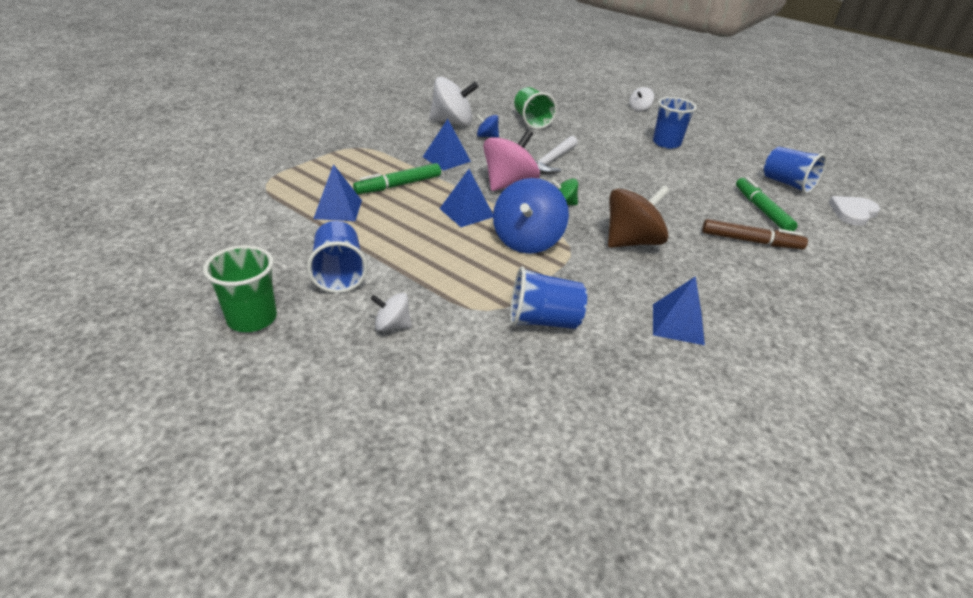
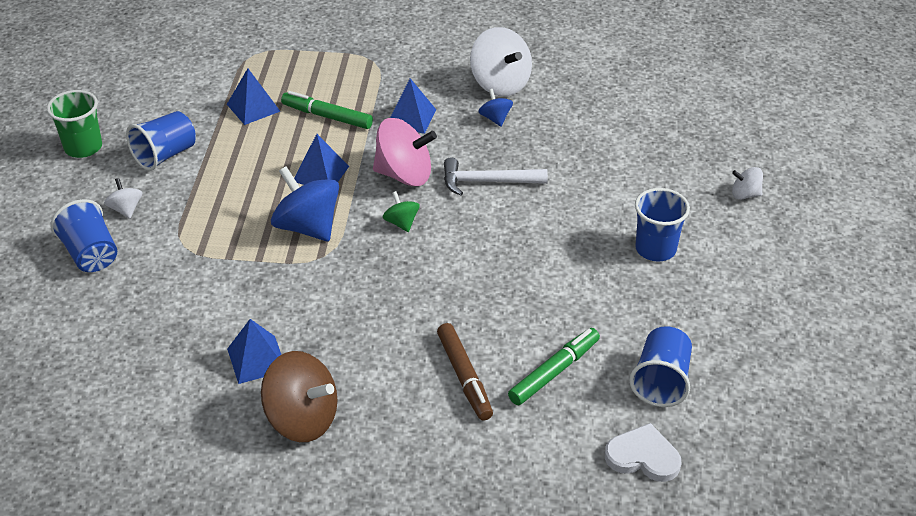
camera: 60 degrees right, 5 degrees up
(527, 241) = (307, 227): blue spinning top -> blue spinning top turned 60 degrees clockwise
(531, 121) = (578, 130): green cup -> none
(543, 320) = (194, 280): blue cup -> blue cup (91, 254)
(631, 241) = (373, 291): brown spinning top -> brown spinning top (302, 419)

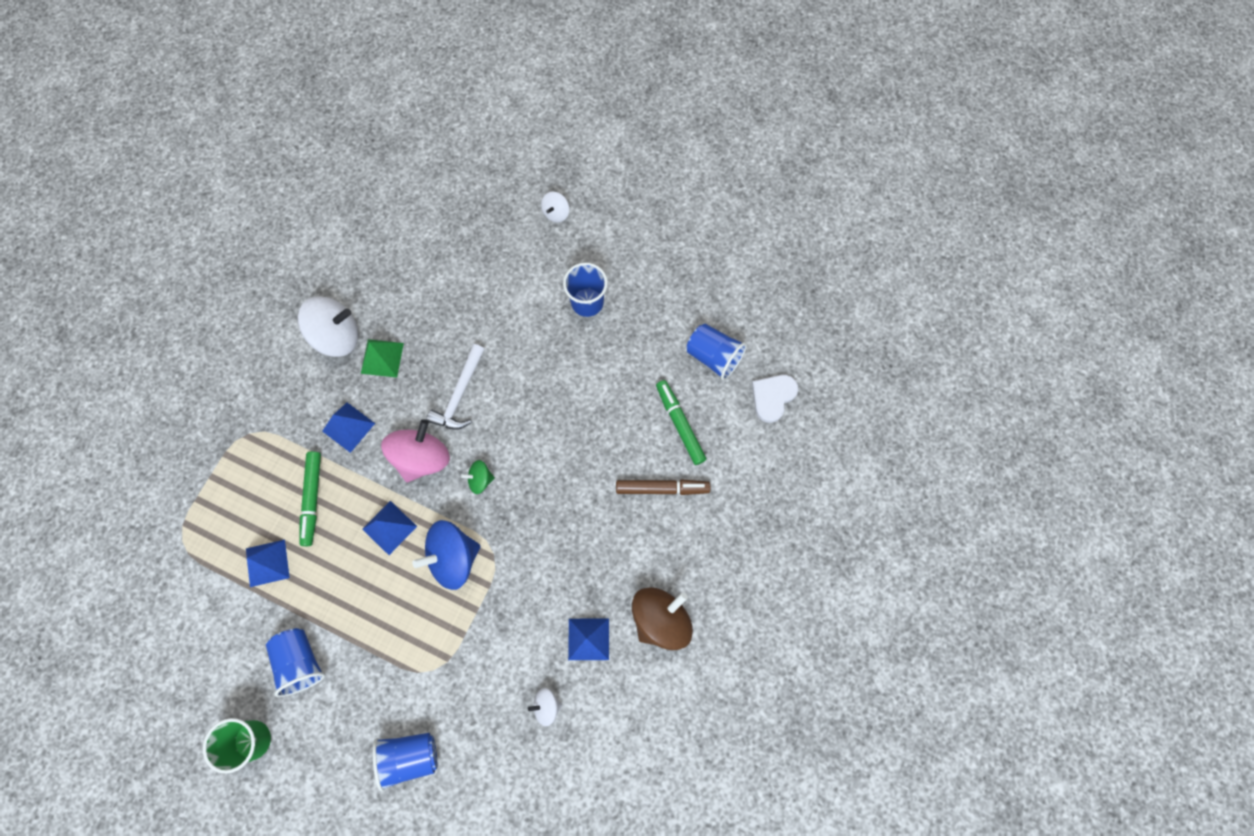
camera: 70 degrees left, 30 degrees up
(126, 209) = (362, 713): white spinning top -> white spinning top (546, 706)
(327, 116) = (312, 499): green marker -> green marker turned 45 degrees counterclockwise
(495, 118) = (382, 358): blue spinning top -> green pyramid

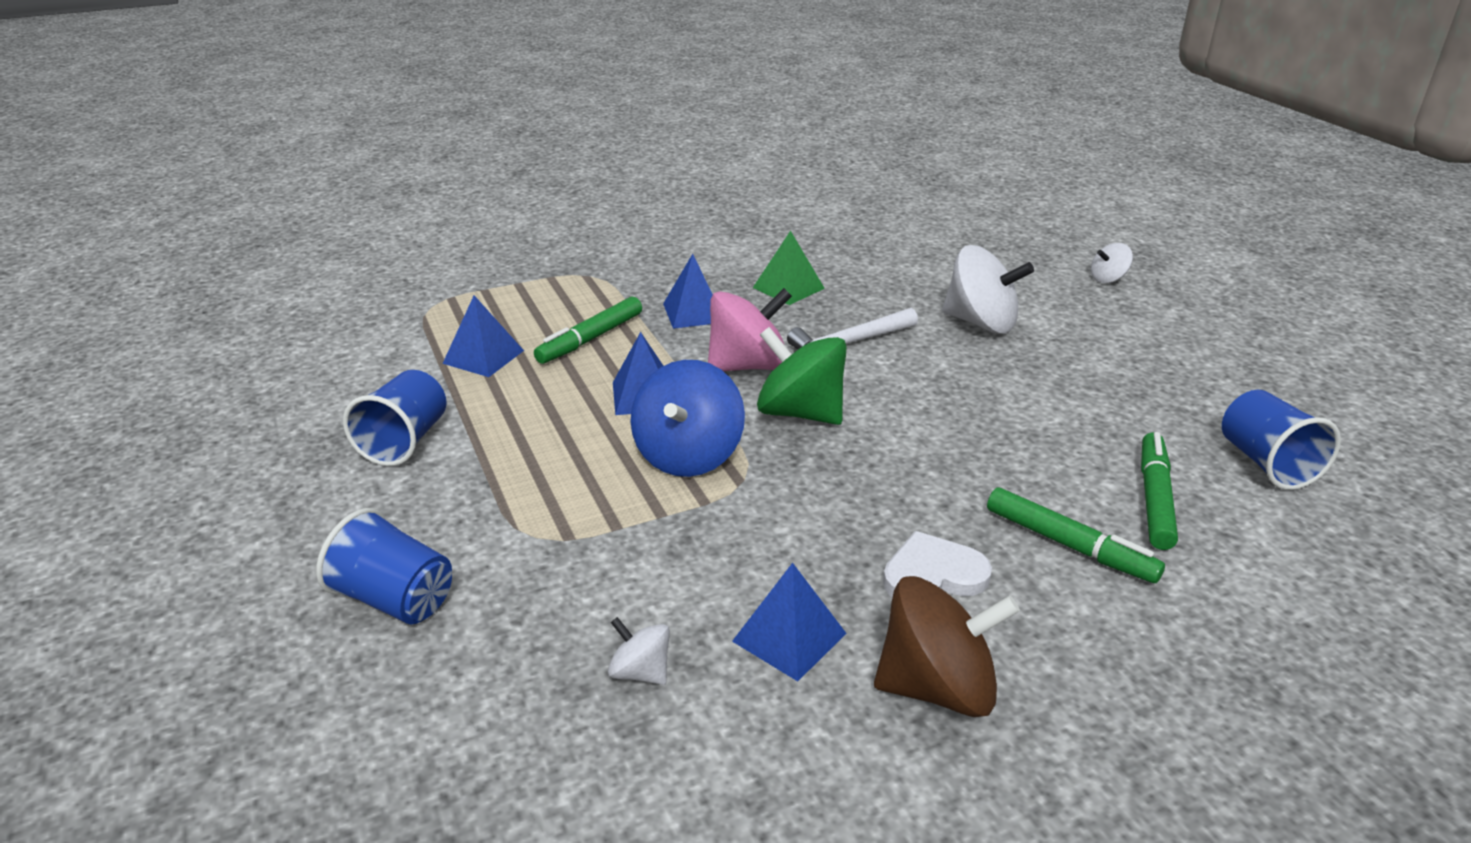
camera: 40 degrees right, 40 degrees down
(252, 740) = (264, 471): green cup -> none
(337, 336) = (758, 258): white spinning top -> white spinning top (981, 323)
(453, 558) = (688, 455): blue spinning top -> blue spinning top turned 90 degrees counterclockwise
(480, 479) = (800, 413): green spinning top -> green spinning top, size x1.99
(587, 302) = (1093, 347): blue cup -> none
(662, 488) = (1069, 545): brown marker -> green marker
(772, 397) = (1357, 546): white heart -> white heart (933, 575)

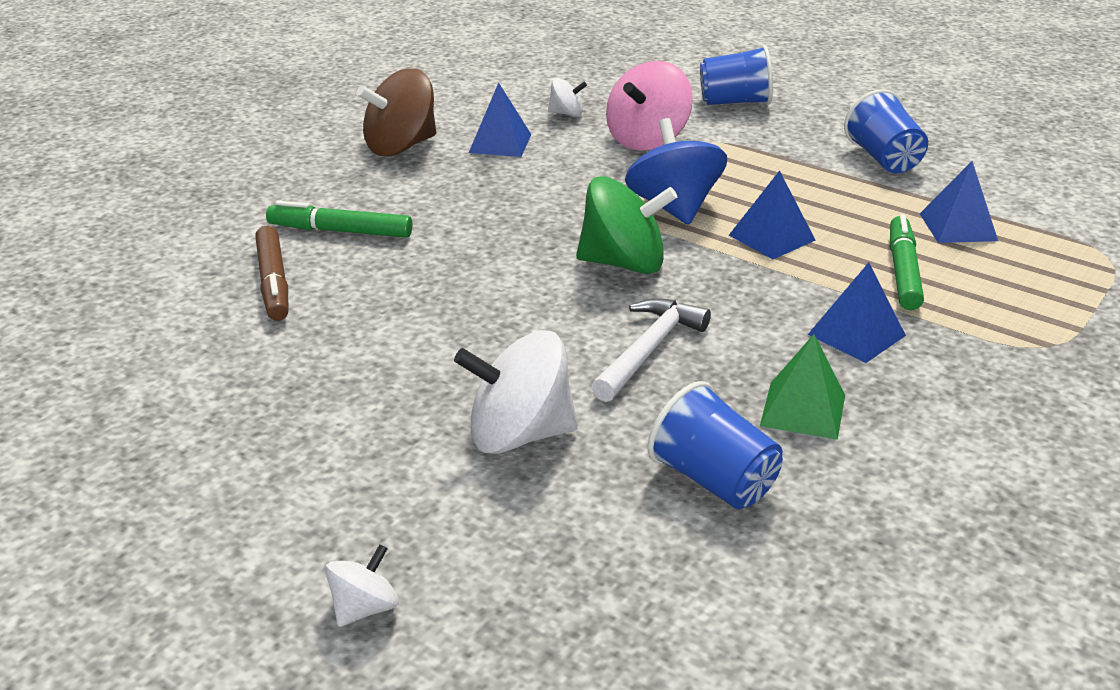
camera: 150 degrees right, 0 degrees up
(748, 366) = (720, 292): pink spinning top -> pink spinning top (647, 140)
(933, 575) = (432, 190): white heart -> none
(1154, 498) = (273, 282): green marker -> brown marker
(1266, 463) = (161, 345): blue cup -> blue cup (713, 480)

